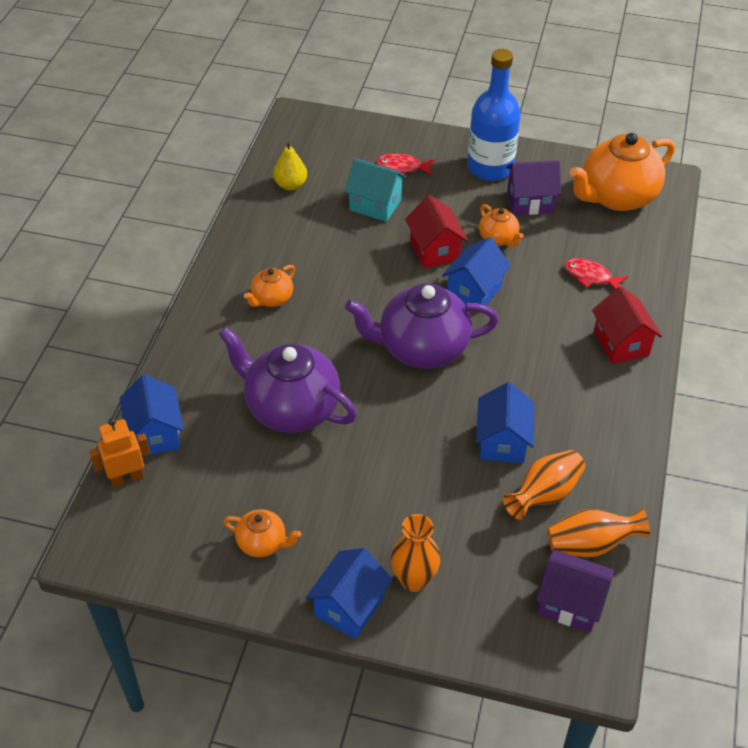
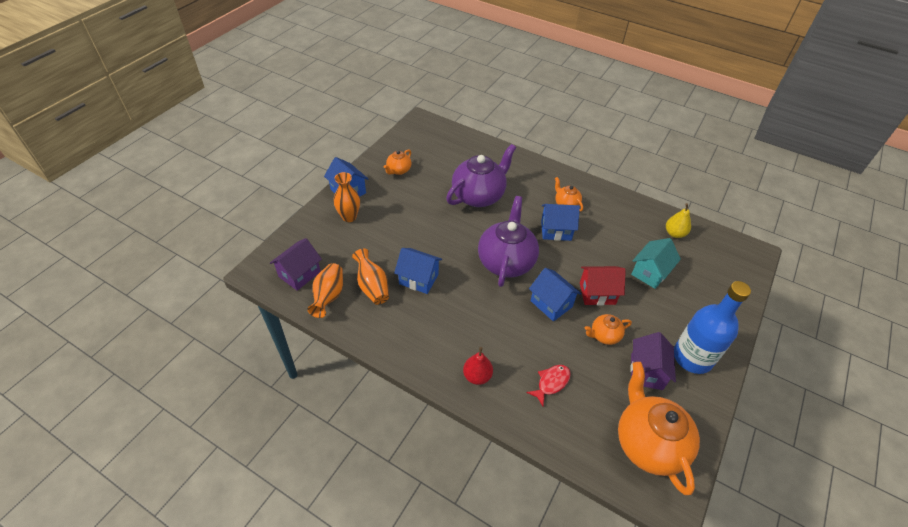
camera: 105 degrees right, 0 degrees up
(127, 478) = (456, 135): orange robot -> none
(155, 434) = (480, 147): blue house -> blue house (556, 230)
(402, 167) = (693, 299): red fish -> none
(621, 343) = (477, 376): red house -> red pear

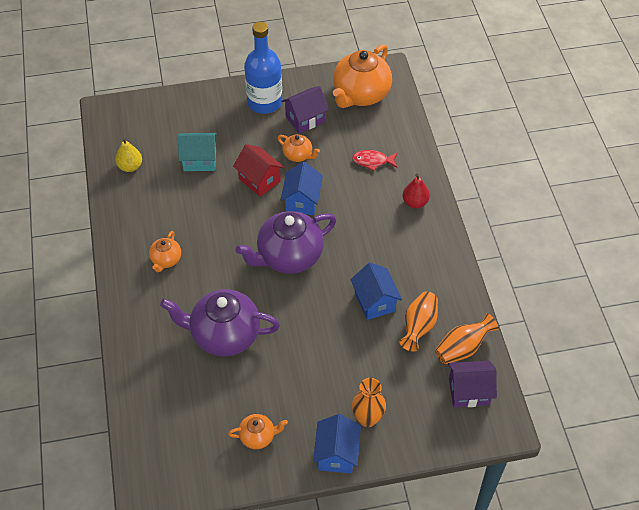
camera: 130 degrees left, 5 degrees up
(556, 230) = (212, 246): blue house -> none

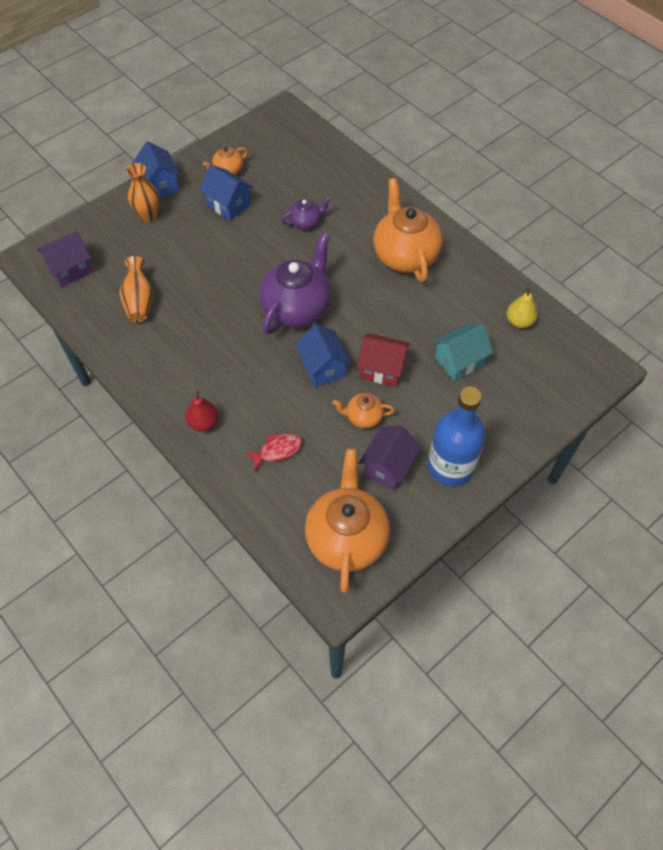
camera: 150 degrees right, 5 degrees up
(166, 260) = (405, 255): orange teapot -> orange teapot, size x2.07
(224, 335) = (306, 222): purple teapot -> purple teapot, size x0.48
(374, 302) = (191, 304): blue house -> blue house (228, 205)
(462, 348) = (90, 301): orange vase -> none

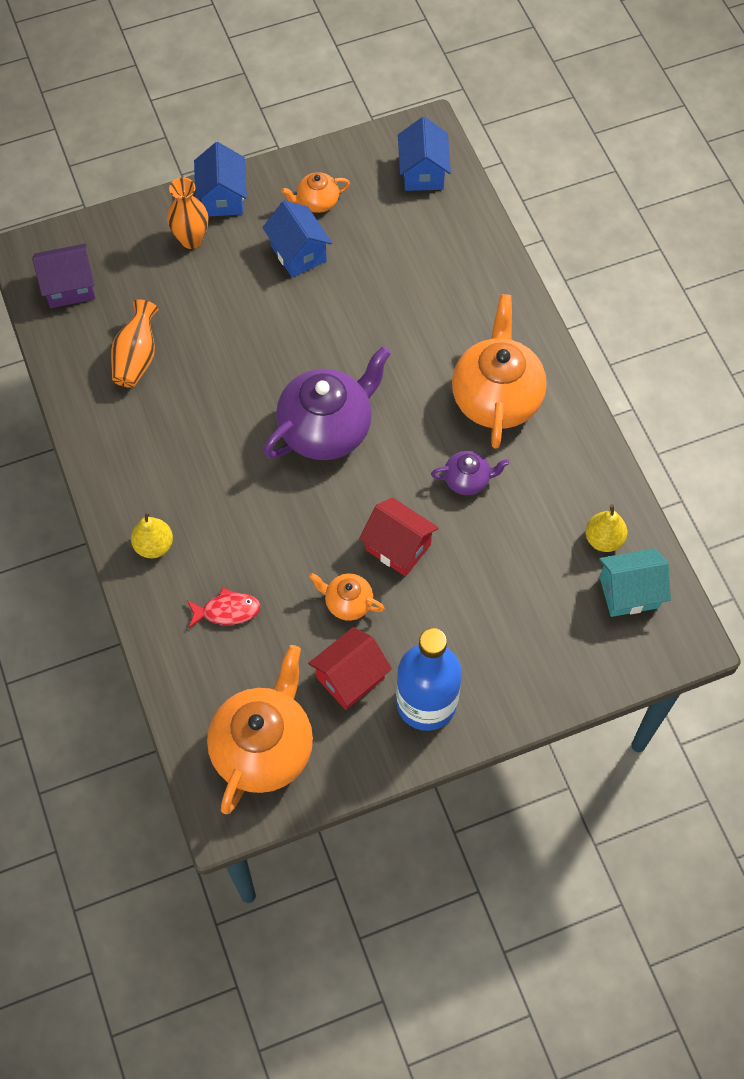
camera: 20 degrees right, 5 degrees up
(203, 422) = (154, 545): red pear -> yellow pear
(306, 222) = (387, 310): purple teapot -> purple teapot (467, 480)
(323, 367) = (325, 521): blue house -> blue house (423, 172)
(388, 467) = (350, 678): purple house -> red house
(459, 361) = (500, 568): turquoise house -> turquoise house (629, 592)

